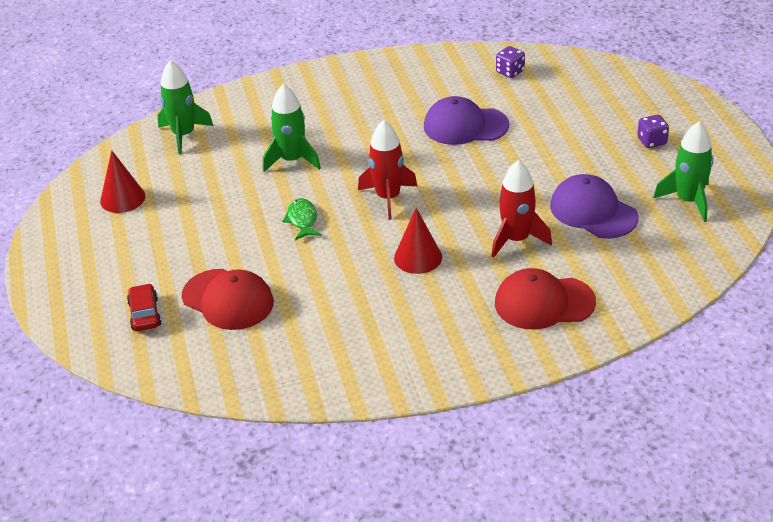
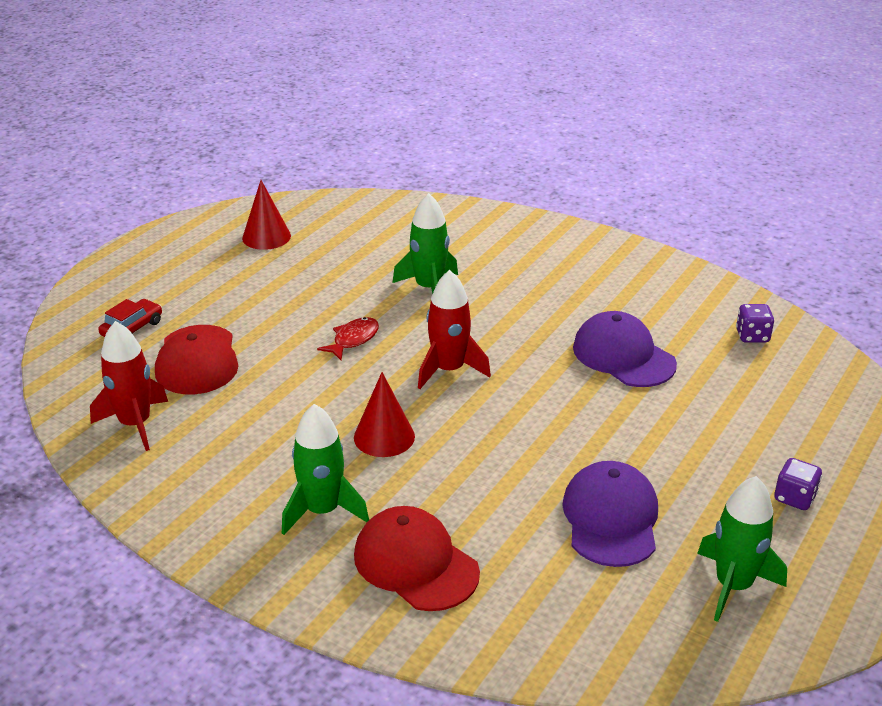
camera: 45 degrees right, 5 degrees down
(184, 135) = (386, 218): green rocket -> green rocket (322, 510)
(302, 220) = (353, 339): green fish -> red fish
(516, 239) = (492, 487): red rocket -> red rocket (135, 424)

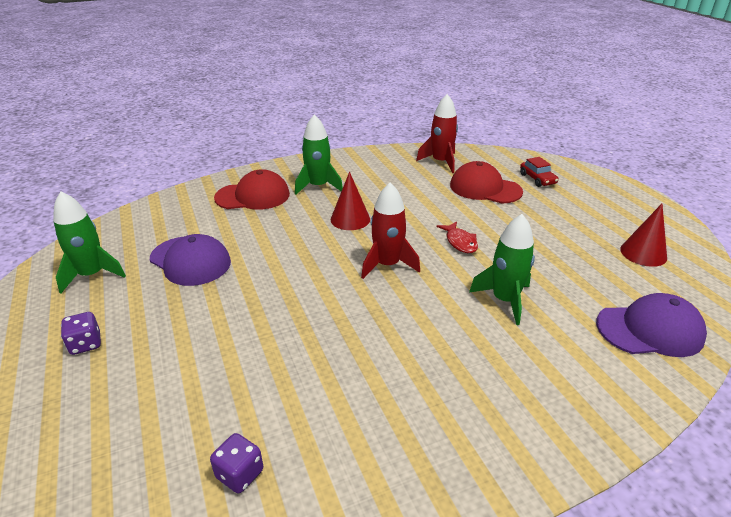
camera: 125 degrees right, 0 degrees up
(623, 356) = (313, 357): purple cap -> purple cap (650, 330)

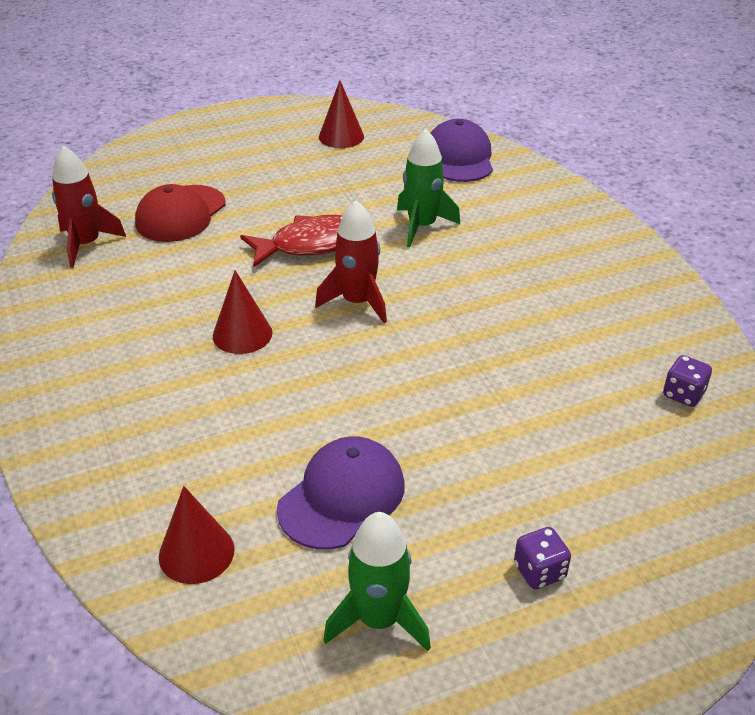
camera: 90 degrees left, 5 degrees up
(171, 216) = (196, 552): none -> red cone
(253, 196) = (145, 449): red cap -> none
(318, 186) = (130, 371): green rocket -> none
(460, 242) = (311, 245): red fish -> red fish, size x1.76
(537, 179) = (166, 172): red car -> none

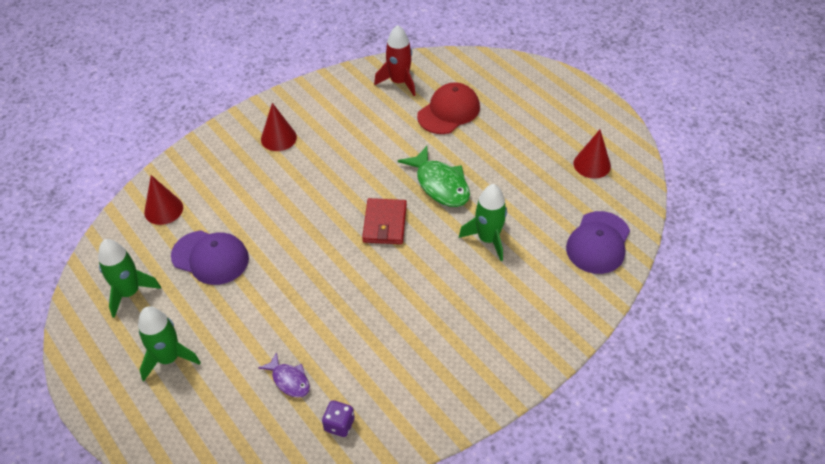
camera: 75 degrees right, 10 degrees up
(180, 214) = (449, 111): red cap -> red cap turned 120 degrees clockwise
(242, 334) = (335, 177): red cone -> red cone (278, 138)
(311, 245) = (440, 184): red fish -> green fish
(357, 302) = (385, 223): red rocket -> red wallet
(459, 158) = (598, 243): purple cap -> purple cap turned 135 degrees clockwise
(539, 571) = (169, 358): purple dice -> green rocket
(606, 433) = (289, 380): none -> purple fish

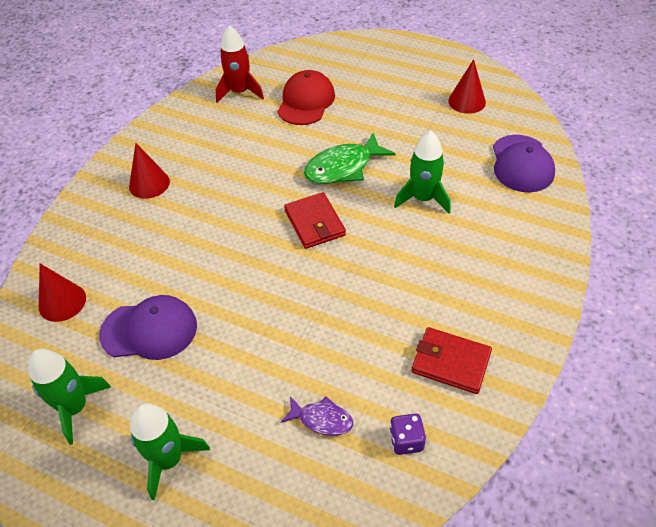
camera: 25 degrees left, 0 degrees up
(414, 383) = (450, 362): none -> red wallet
(440, 184) = (343, 167): green fish -> green fish turned 120 degrees clockwise

